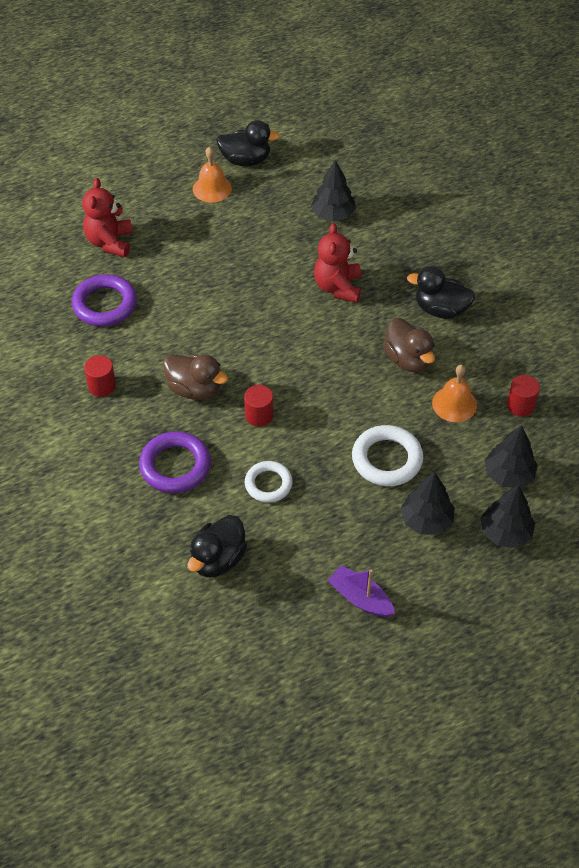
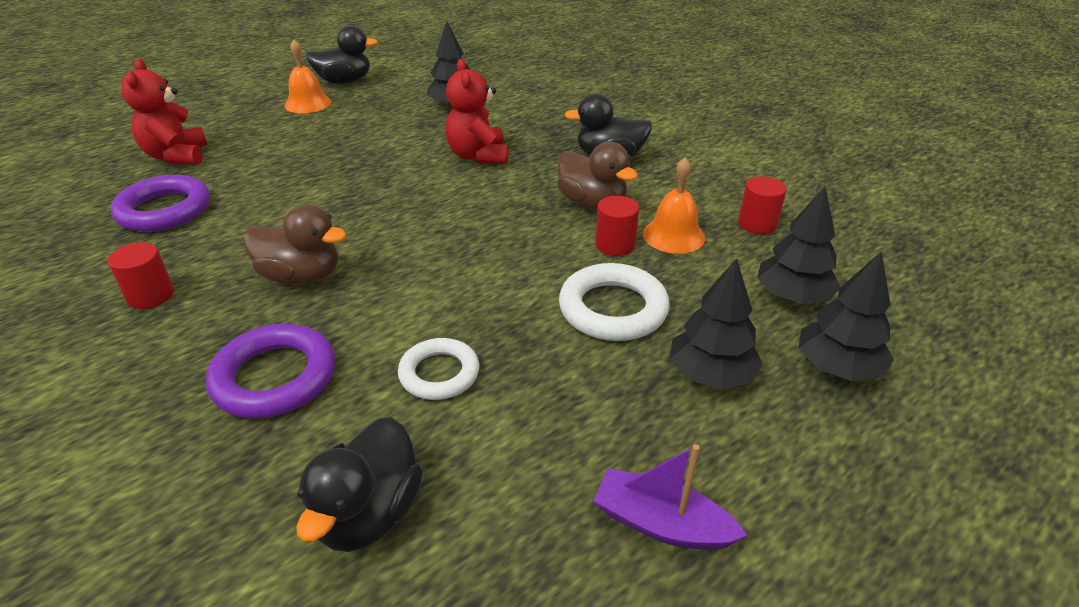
camera: 15 degrees left, 15 degrees down
(259, 415) = (405, 290): red cylinder -> red cylinder (615, 245)

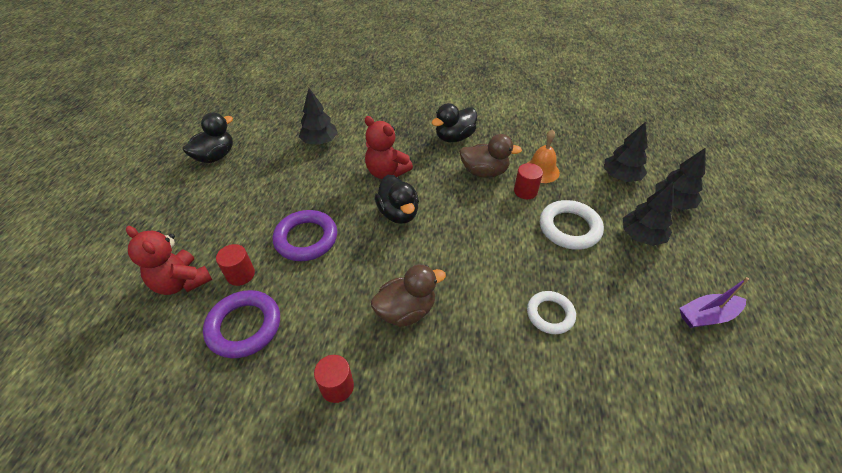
camera: 40 degrees left, 10 degrees up
(275, 377) = (483, 376): purple ring -> purple ring (306, 239)
(308, 103) = (215, 187): orange bell -> none
(369, 514) = (619, 403): black duck -> black duck (398, 213)
(757, 224) = (564, 144): red cylinder -> red cylinder (240, 274)

